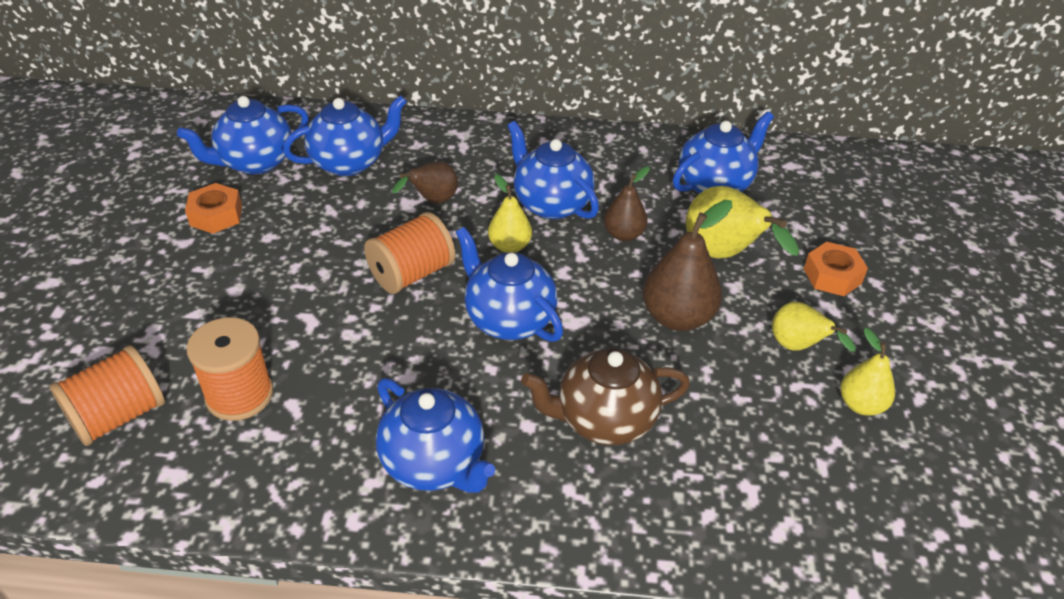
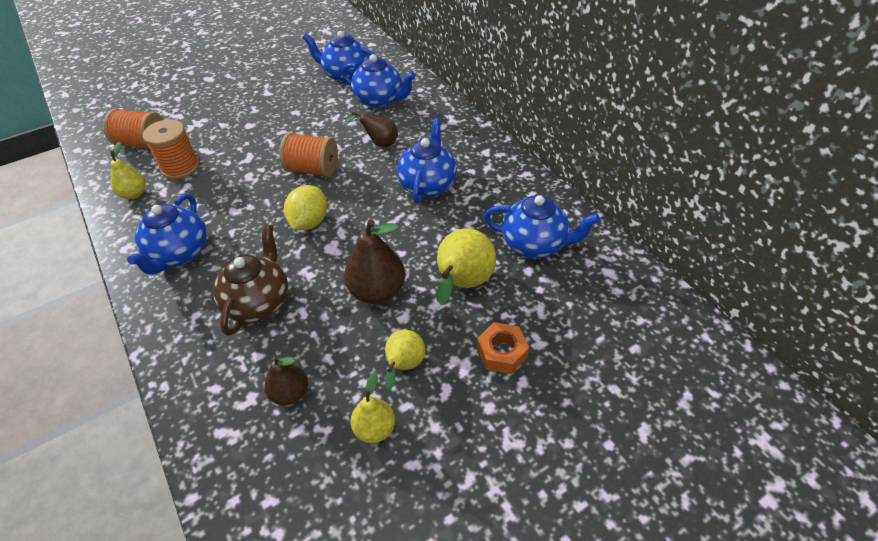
camera: 55 degrees right, 5 degrees up
(216, 215) = (294, 89): orange nut -> none
(508, 319) = (309, 222): blue teapot -> yellow lemon
(509, 246) = (371, 190): yellow pear -> yellow pear (134, 194)
(604, 420) = (259, 302): brown teapot -> brown teapot turned 60 degrees clockwise
(623, 234) = (432, 229): brown pear -> brown pear (290, 393)

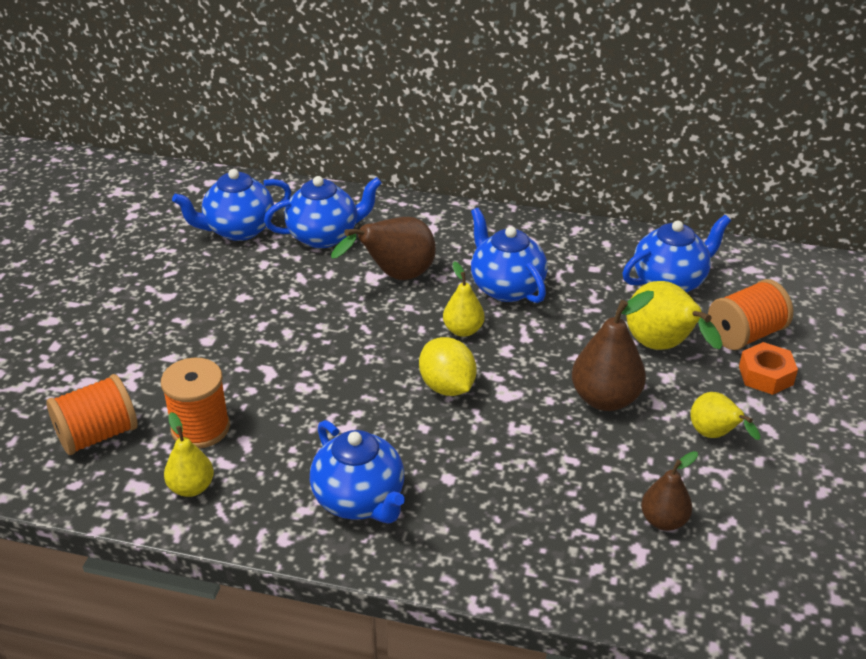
camera: 45 degrees left, 10 degrees down
(259, 302) = (518, 480): brown teapot -> none
(312, 169) = (365, 340): orange spool -> orange spool (745, 335)
(375, 428) = (763, 491): yellow pear -> yellow pear (463, 330)
(379, 143) = (395, 277): brown pear -> brown pear, size x1.63

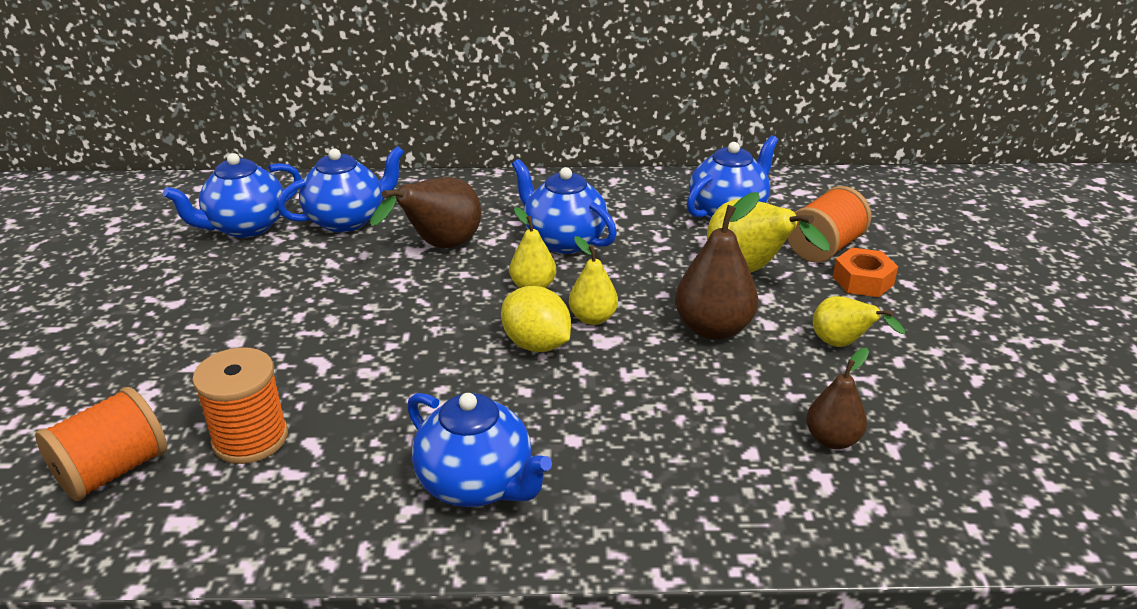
camera: 15 degrees left, 5 degrees down
(191, 487) = (255, 510): yellow pear -> yellow pear (593, 318)

